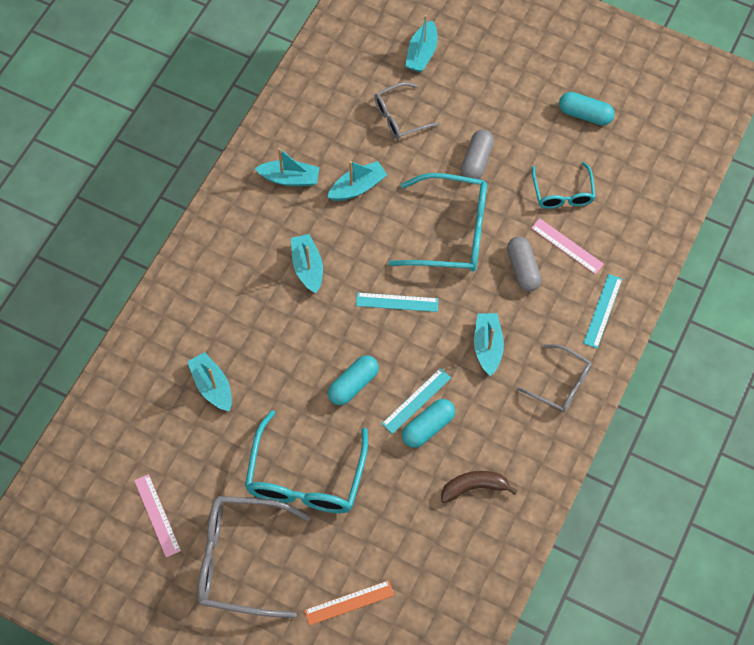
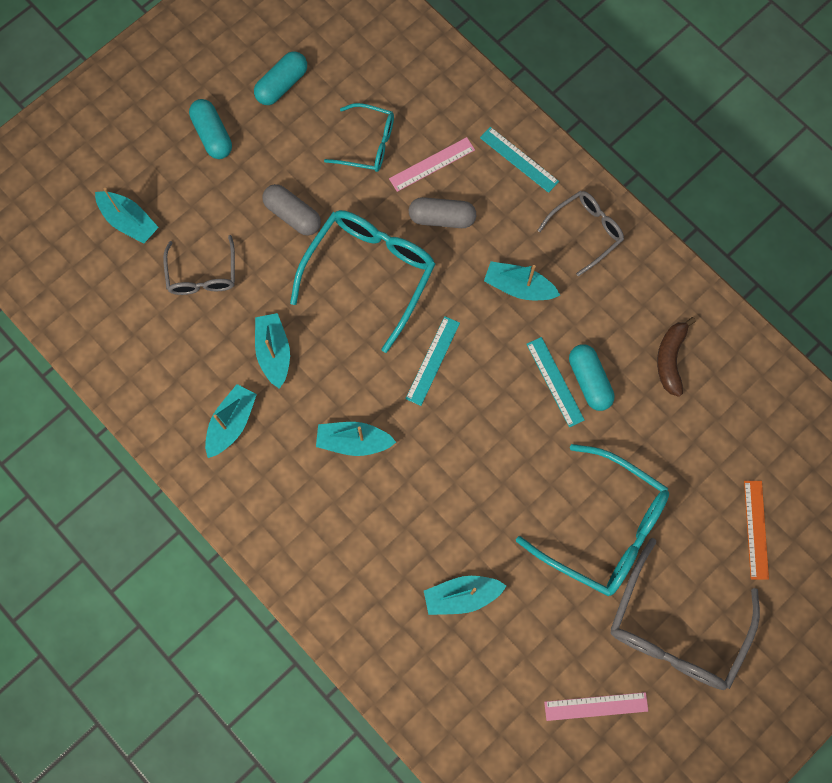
camera: 70 degrees left, 10 degrees up
(353, 384) = (513, 441): turquoise capsule -> turquoise capsule (212, 135)

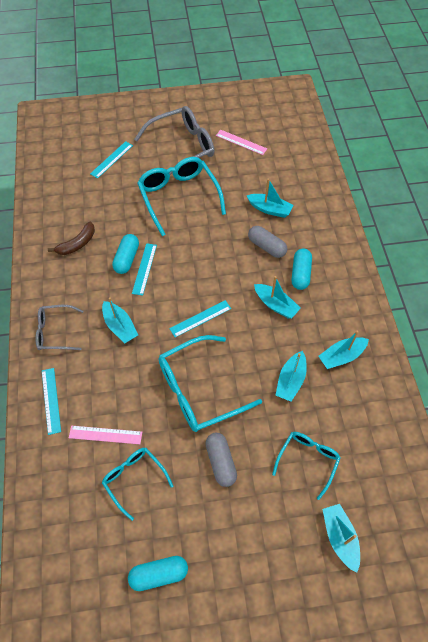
camera: 145 degrees left, 15 degrees down
(202, 274) = (307, 461): grey glasses -> turquoise glasses
(212, 135) = (238, 567): turquoise capsule -> turquoise capsule (300, 274)
(442, 218) = (128, 395): grey capsule -> grey capsule (266, 247)
(756, 529) = (111, 159): orange ruler -> turquoise ruler

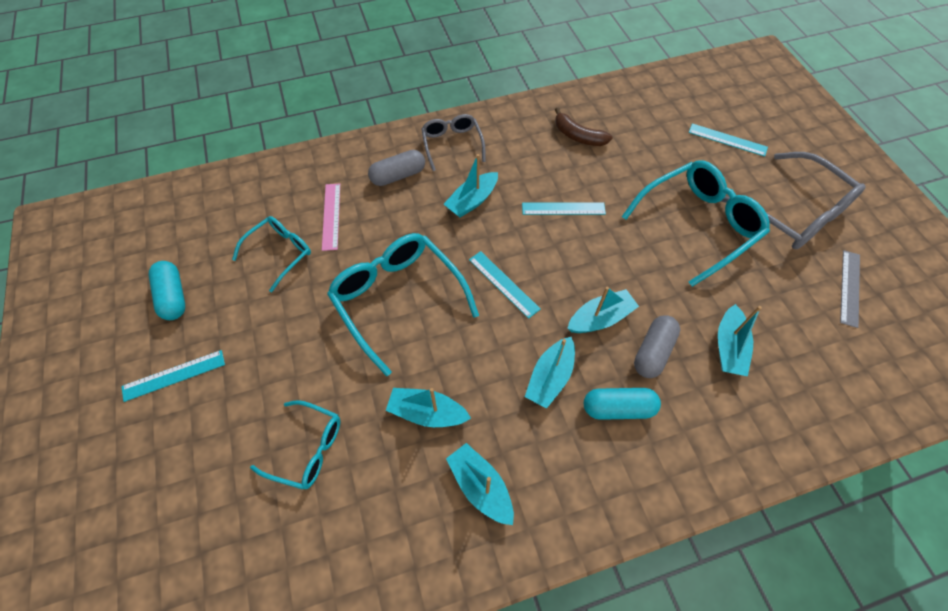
camera: 80 degrees right, 0 degrees up
(51, 400) = (368, 160): turquoise ruler -> turquoise ruler (174, 375)
(127, 259) = (573, 188): turquoise capsule -> none
(220, 462) = (302, 339): grey capsule -> grey capsule (398, 176)
(241, 142) = (850, 288): pink ruler -> grey ruler
(339, 537) = (199, 503): turquoise boat -> turquoise boat (600, 318)

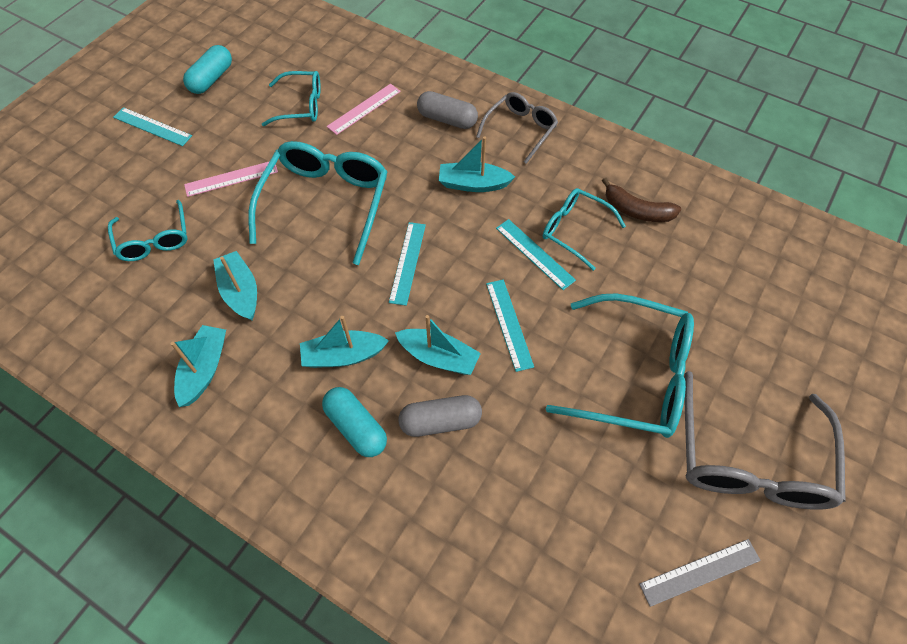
camera: 50 degrees right, 0 degrees up
(302, 349) = (231, 178): none -> pink ruler
(565, 175) = (575, 231): none -> turquoise glasses
(578, 136) = (637, 210): brown banana -> brown banana turned 60 degrees counterclockwise
(727, 140) = (785, 338): turquoise ruler -> turquoise ruler (509, 324)
(728, 347) = (505, 486): turquoise boat -> none

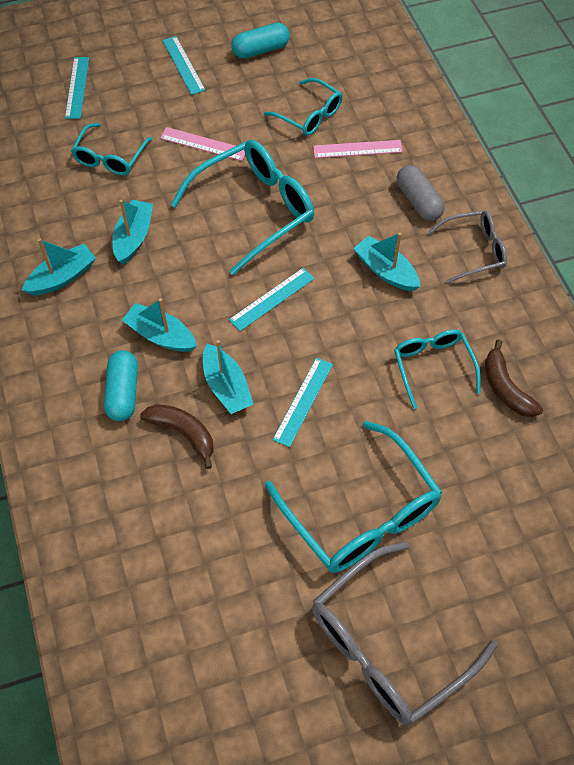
camera: 40 degrees right, 0 degrees up
(440, 421) = (183, 433): grey capsule -> brown banana
(535, 253) = (379, 362): turquoise ruler -> turquoise ruler (77, 87)
(700, 572) = (262, 684): grey ruler -> none

